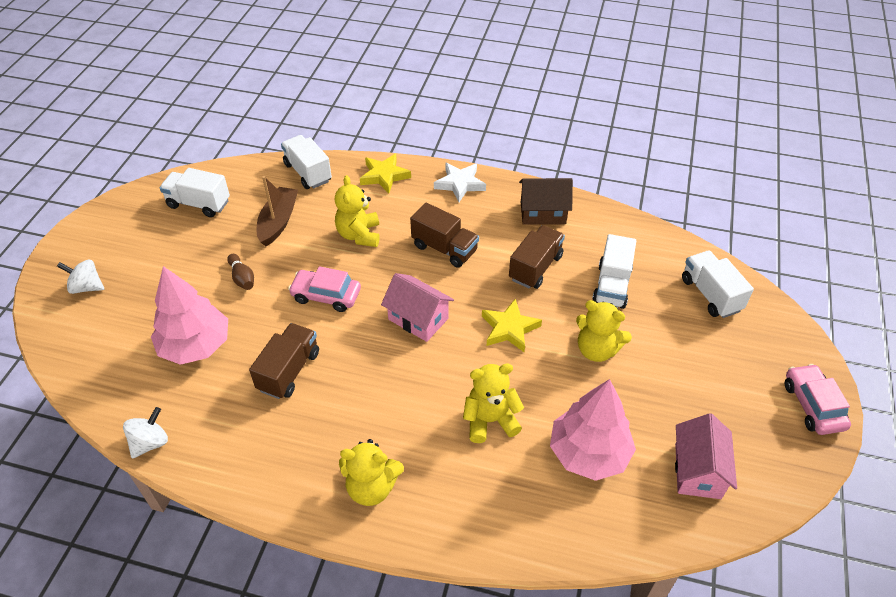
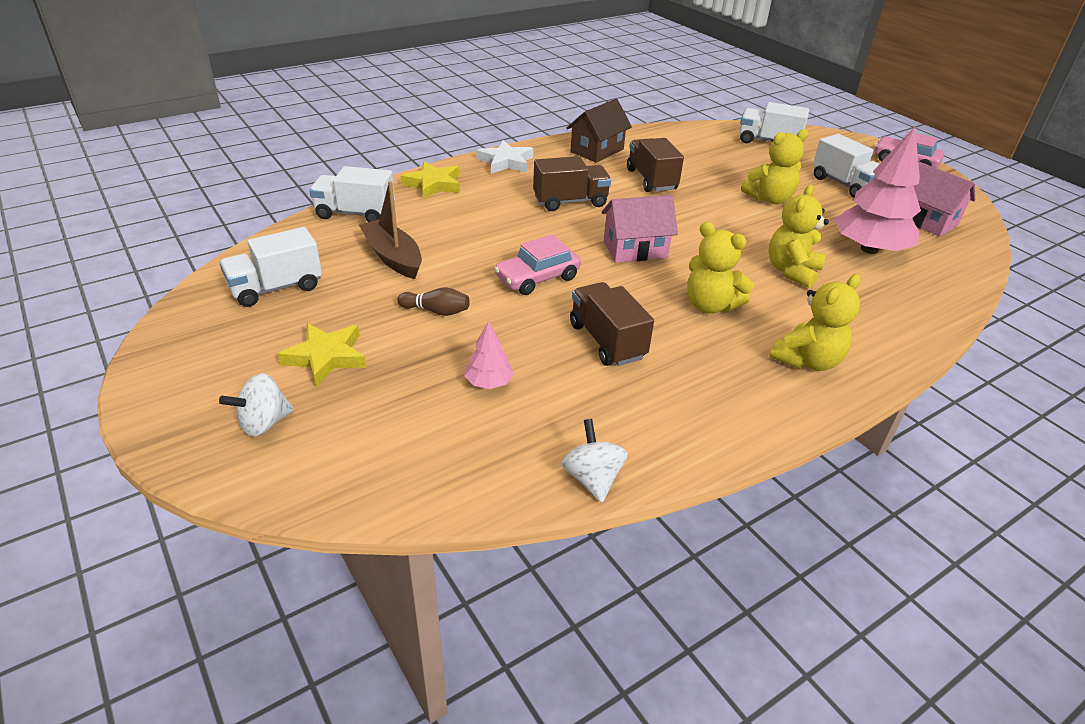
camera: 50 degrees left, 10 degrees down
(195, 345) = (488, 382): pink tree -> pink tree, size x0.46
(359, 235) = (486, 228): yellow teddy bear -> yellow teddy bear (710, 306)
(509, 328) = (702, 219): yellow star -> yellow star (326, 357)
(612, 286) = (712, 165): white truck -> white truck (844, 184)

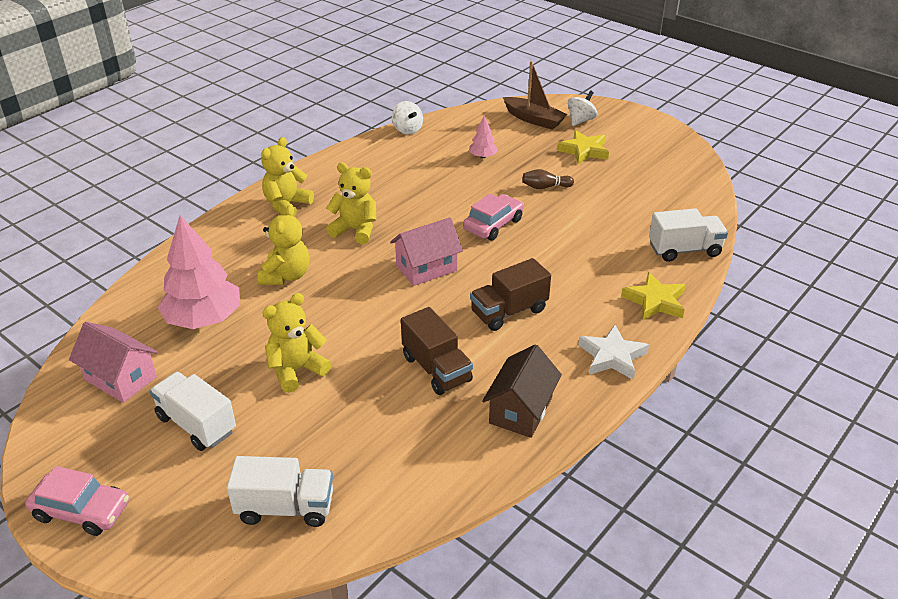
camera: 165 degrees right, 0 degrees up
(276, 288) = (662, 180): white truck -> none
(393, 257) = (612, 218): brown boat -> brown boat (534, 119)
(607, 341) = (423, 191): brown truck -> none

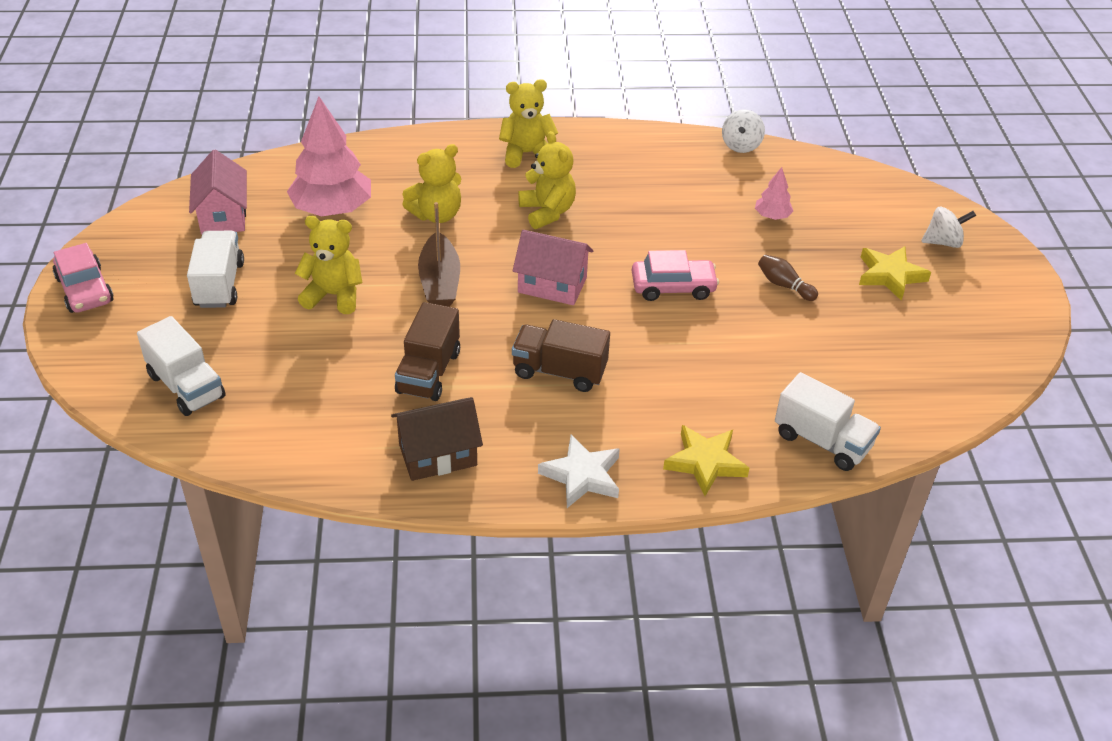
camera: 45 degrees right, 5 degrees up
(534, 119) = (890, 210): brown boat -> brown boat (440, 282)

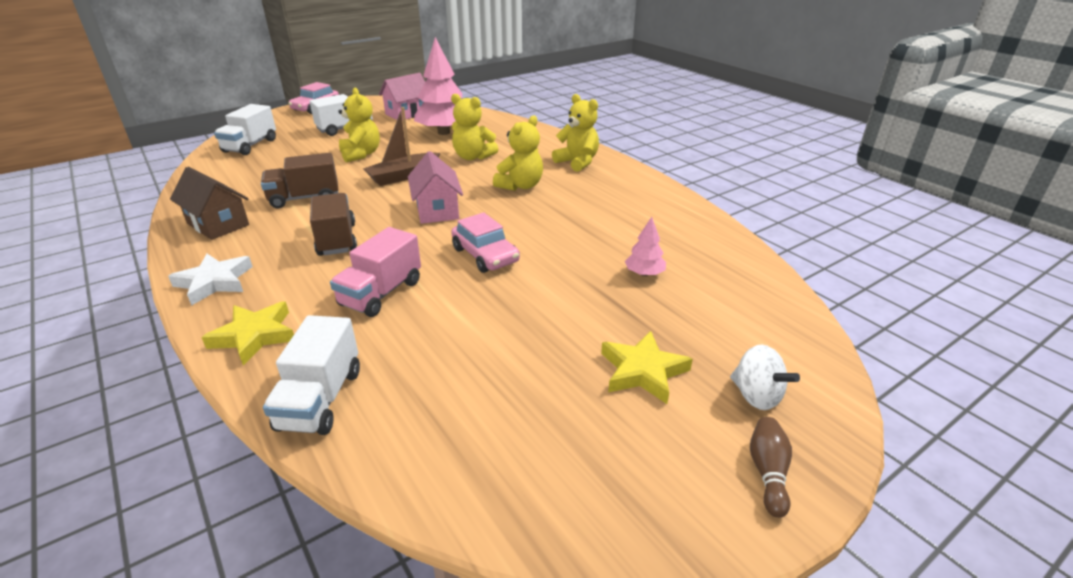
camera: 60 degrees right, 10 degrees down
(691, 369) = (381, 293): none -> pink truck
(741, 145) = (722, 231): white spinning top -> none
(784, 285) = (548, 308): brown bowling pin -> brown bowling pin (768, 472)

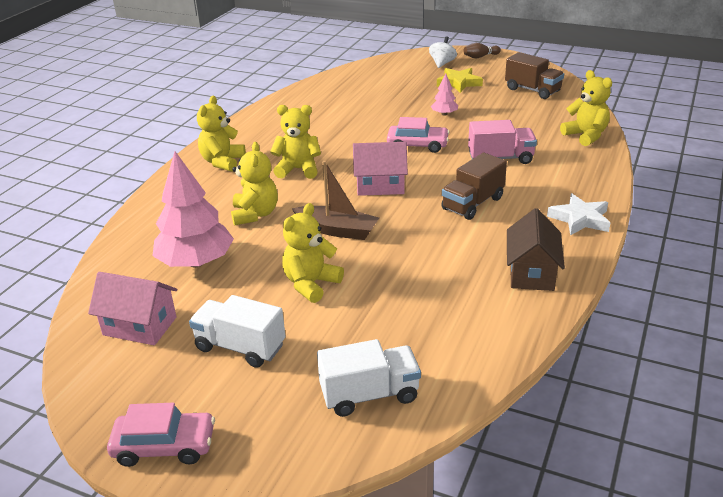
camera: 120 degrees left, 0 degrees up
(254, 336) = (587, 174): yellow star -> none
(304, 198) = (438, 257): brown truck -> brown truck (532, 90)
(321, 399) = (585, 136): white truck -> yellow teddy bear
(437, 210) = (380, 186): pink house -> pink house turned 45 degrees clockwise
(485, 255) = (417, 145): pink car -> pink car turned 75 degrees clockwise
(644, 273) = (376, 99): pink tree -> pink tree (444, 114)

